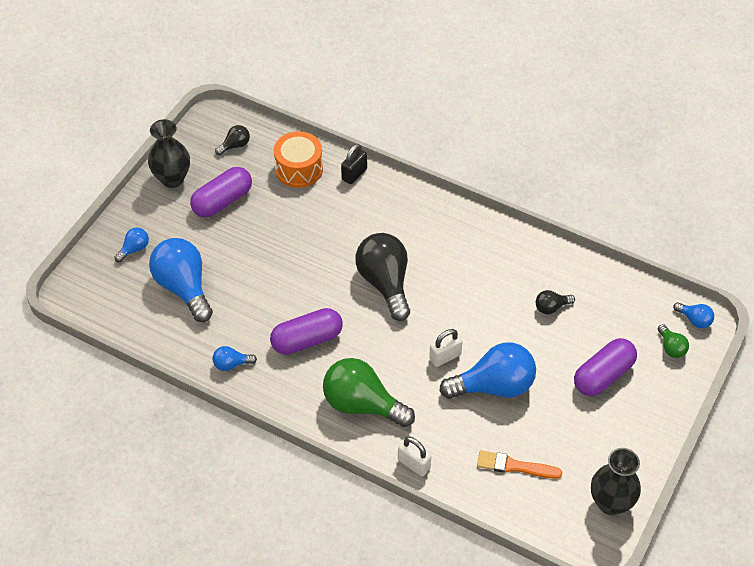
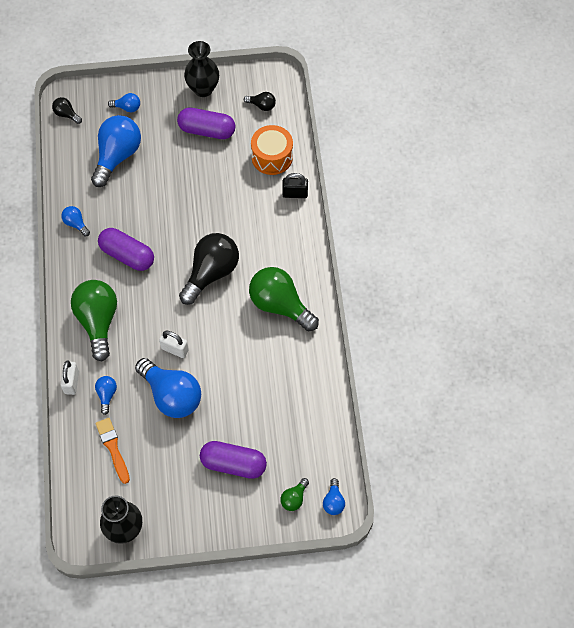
camera: 55 degrees right, 10 degrees up
(451, 440) = (107, 395): none -> blue light bulb
(463, 250) = (280, 305): none -> green light bulb
(551, 307) = (270, 394): black light bulb -> black light bulb (66, 114)

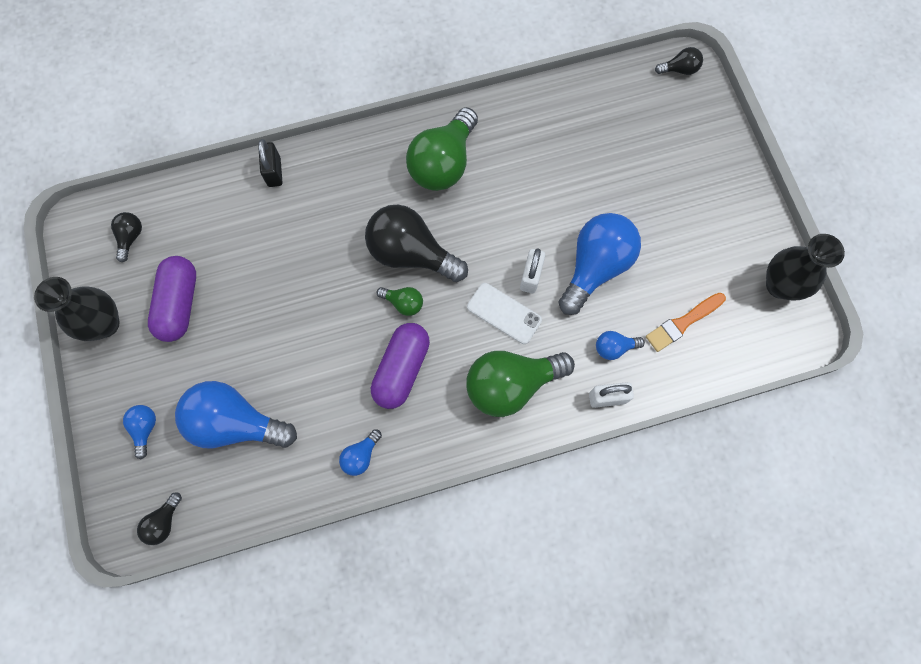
camera: 100 degrees left, 10 degrees up
(151, 326) = (504, 313): none -> white phone
(233, 464) = (664, 179): purple capsule -> none
(272, 157) = (218, 210): orange drum -> none
(294, 498) = (687, 109): green light bulb -> green light bulb (403, 303)
(333, 501) = (679, 69): blue light bulb -> black light bulb

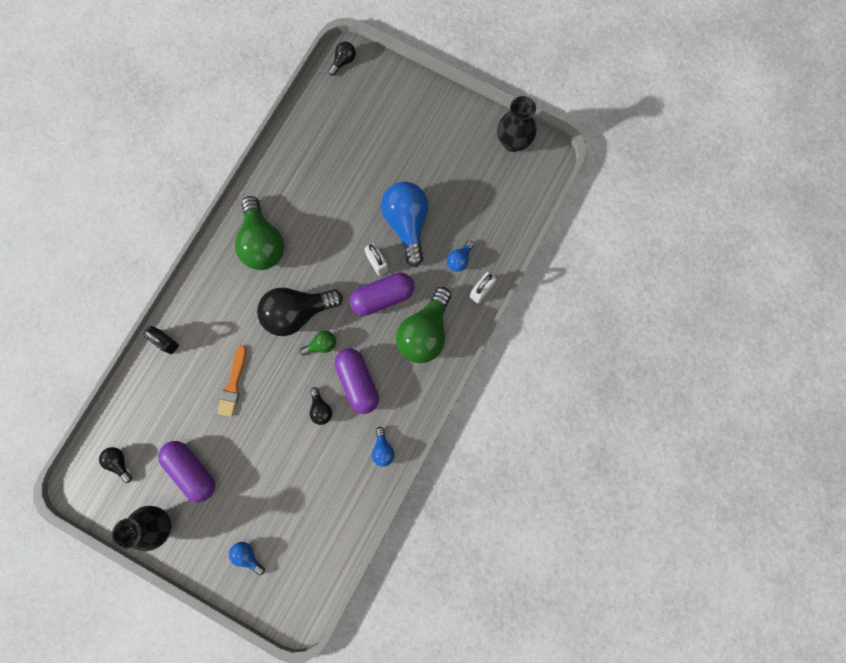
camera: 45 degrees left, 5 degrees up
(164, 522) = (312, 591): black light bulb -> black light bulb (321, 409)
(236, 423) = (295, 501): blue light bulb -> none
(504, 313) = (383, 297): white phone -> purple capsule
(683, 323) = (482, 211): orange brush -> orange brush (233, 384)

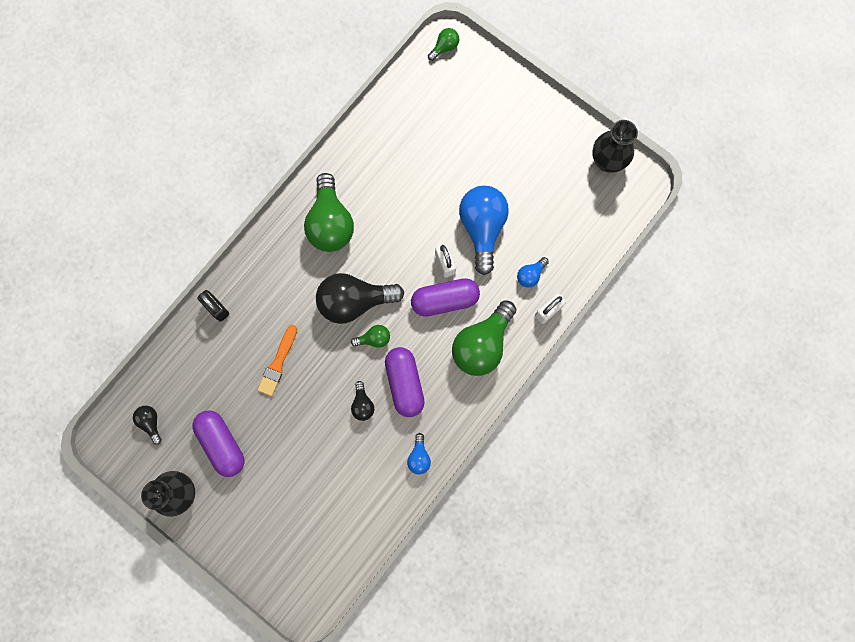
camera: 10 degrees right, 0 degrees up
(247, 556) = (264, 540): blue light bulb -> none
(343, 61) = (444, 47): black light bulb -> green light bulb

